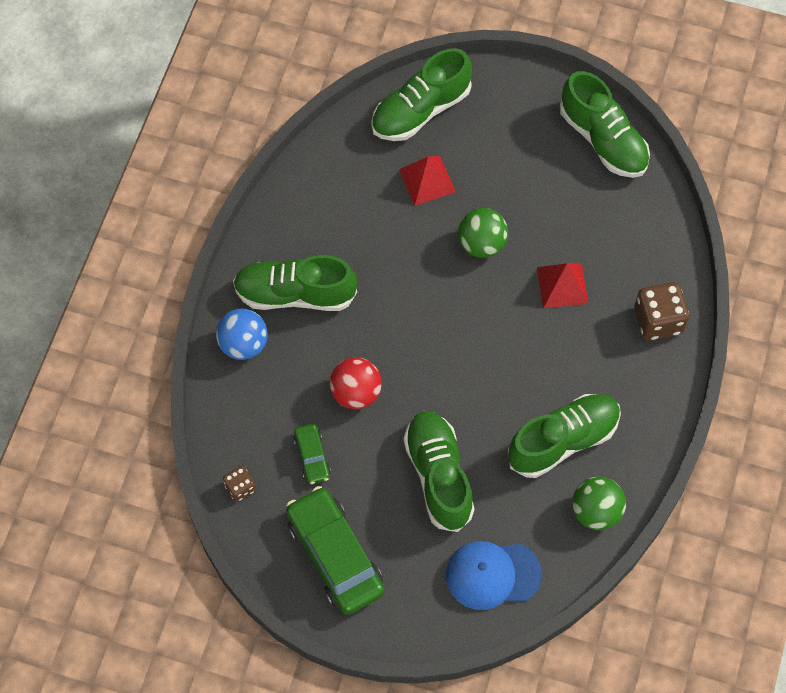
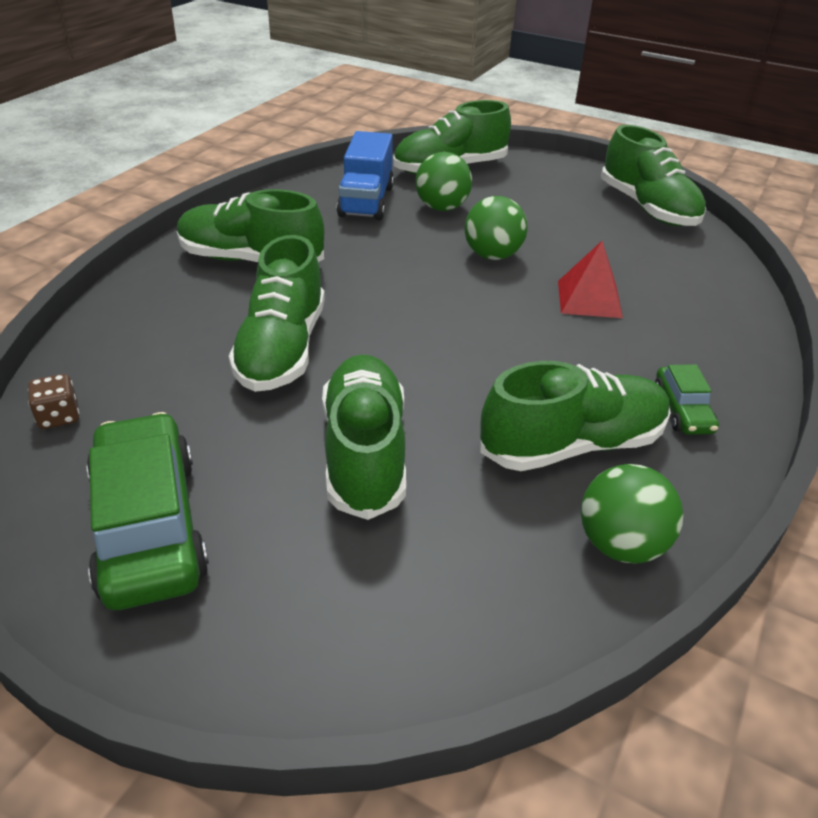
camera: 10 degrees right, 25 degrees down
(243, 344) = (163, 288): blue ball -> none
(312, 457) = (185, 401): green car -> green car (682, 410)
(356, 393) = (282, 349): red ball -> green shoe
(360, 185) = (366, 201): none -> blue truck
(427, 180) = (442, 208): red pyramid -> green ball
(492, 575) = (414, 606): blue cap -> none
(658, 320) = (720, 346): brown dice -> none

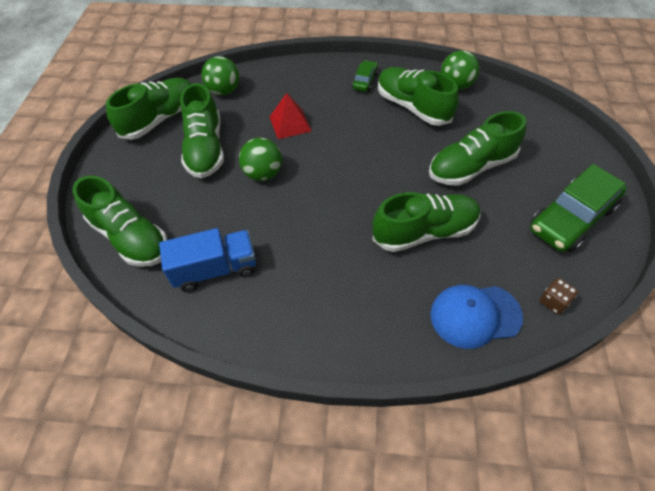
camera: 110 degrees left, 15 degrees up
(126, 340) = (475, 315): none -> blue cap
(251, 260) = (343, 299): green shoe -> green shoe (205, 149)
(442, 208) = (205, 219): green ball -> green ball (224, 91)
(682, 410) = (365, 81): green car -> green car turned 45 degrees counterclockwise

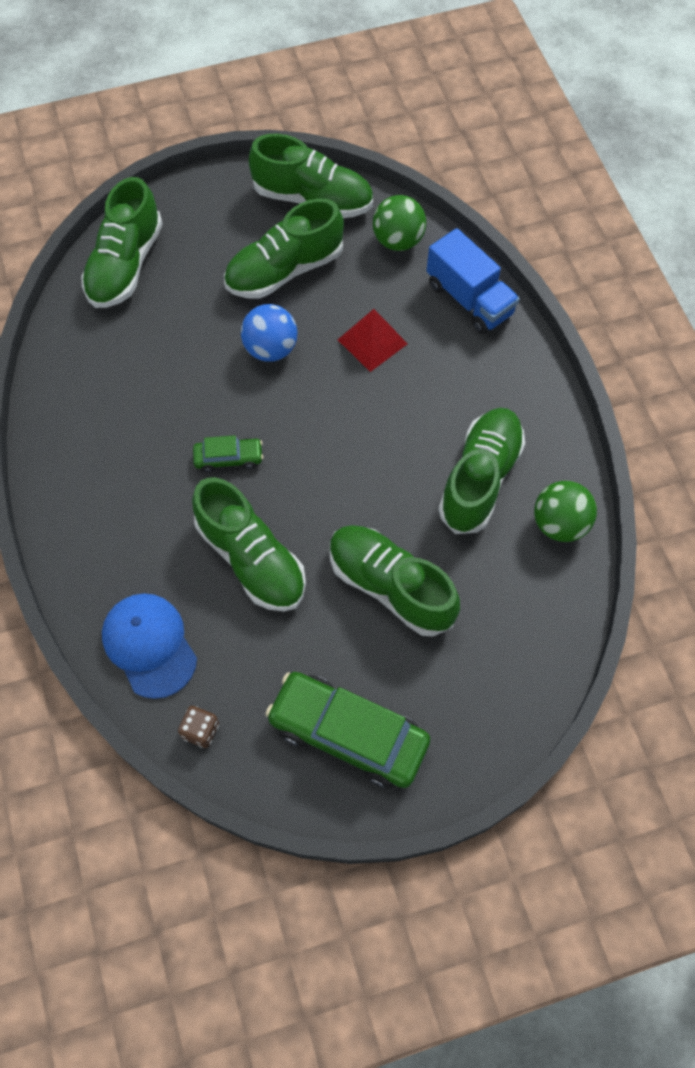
camera: 65 degrees right, 10 degrees up
(215, 269) = (115, 363): blue truck -> blue truck (469, 299)
(263, 174) = (271, 349): green ball -> blue ball
(365, 81) = (506, 399): green car -> green car (228, 458)

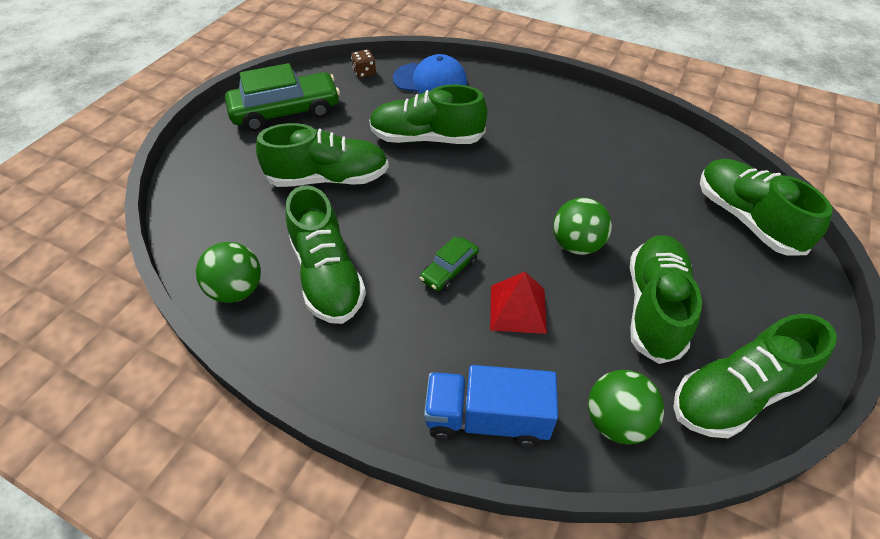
camera: 135 degrees right, 15 degrees down
(228, 458) = (506, 169): green car -> green car (449, 270)
(271, 349) = (576, 245): blue ball -> green ball

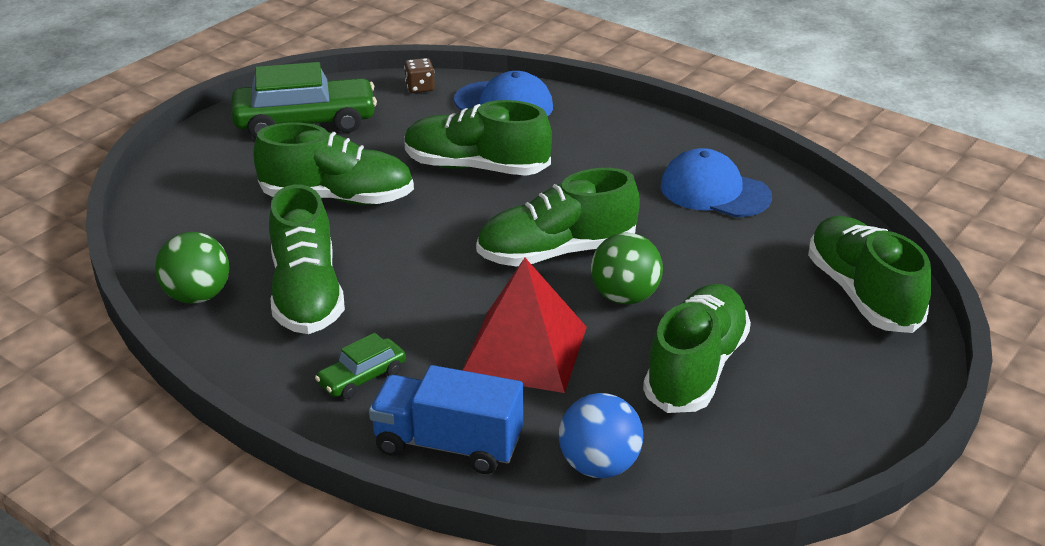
camera: 10 degrees right, 15 degrees down
(449, 270) = (455, 304): green car -> green car (362, 377)
(518, 308) = (524, 350): red pyramid -> red pyramid, size x1.54
(606, 140) = (714, 191): none -> blue cap
(616, 421) = (599, 466): green ball -> blue ball
(736, 393) = (757, 459): green shoe -> green shoe (557, 252)

